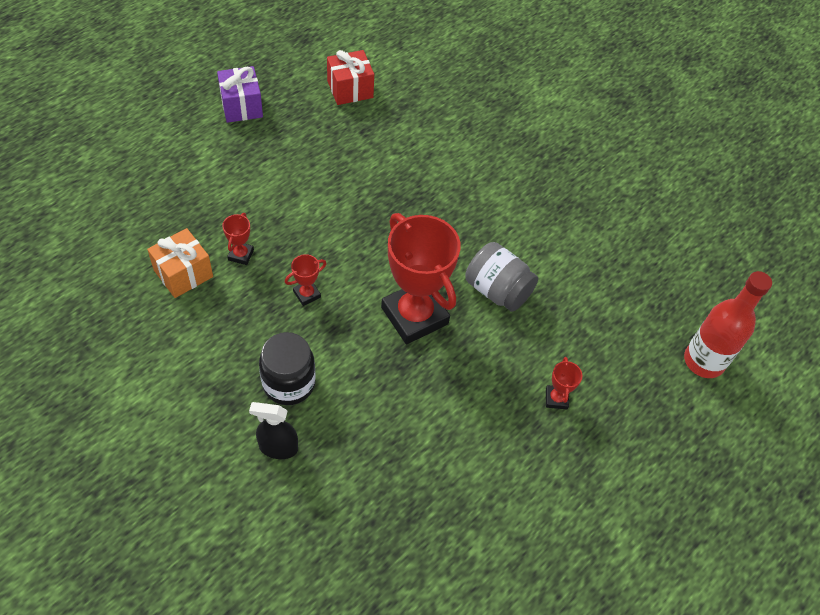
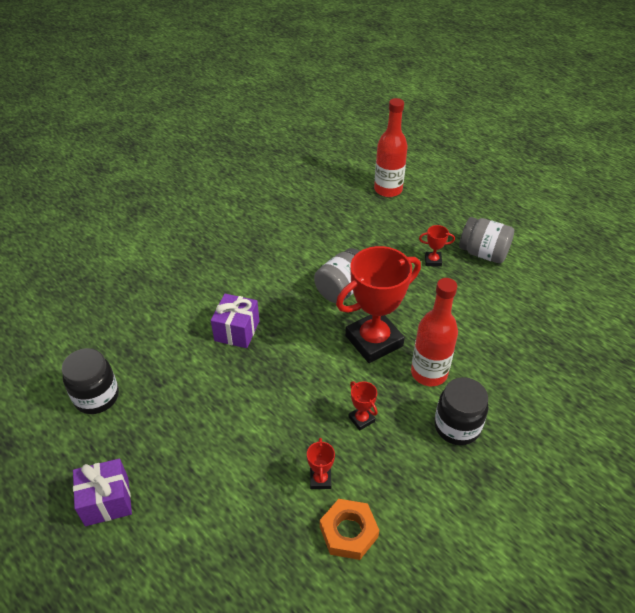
camera: 85 degrees left, 10 degrees down
(183, 273) = (348, 532): orange gift -> orange nut
(241, 255) = (320, 479): red trophy -> red trophy turned 75 degrees clockwise
(278, 447) = (519, 430): black spray bottle -> none
(350, 89) = (96, 397): red gift -> black jar
(365, 366) = (429, 373): none -> red bottle
(430, 190) = (237, 331): none -> purple gift
(577, 467) = (483, 253): none -> grey jar

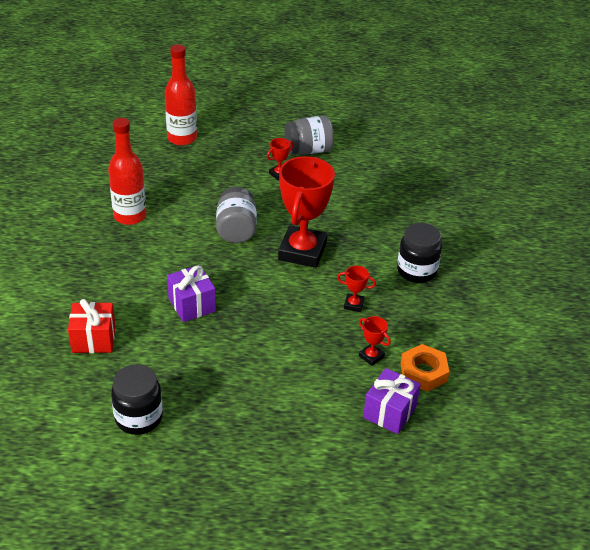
camera: 45 degrees left, 5 degrees down
(107, 501) = (243, 471): purple gift -> purple gift (389, 412)
(143, 313) = (93, 339): none -> red gift
(429, 373) = (363, 250): red bottle -> red bottle (130, 216)

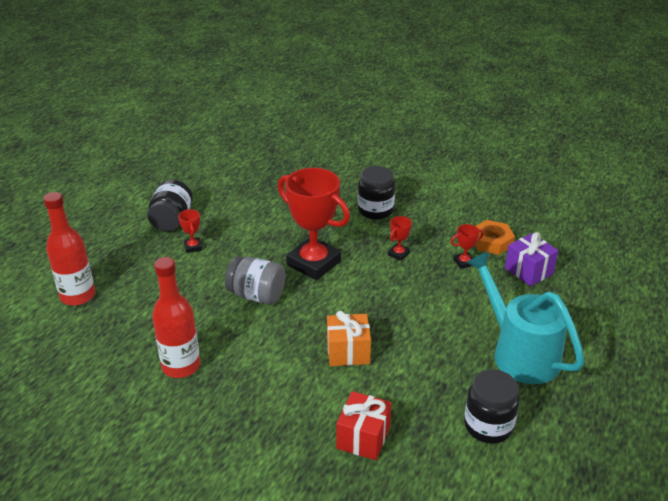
camera: 65 degrees left, 5 degrees down
(192, 305) = (348, 352): purple gift -> orange gift
(250, 424) = (518, 352): none -> turquoise watering can
(308, 150) = (172, 220): grey jar -> black jar

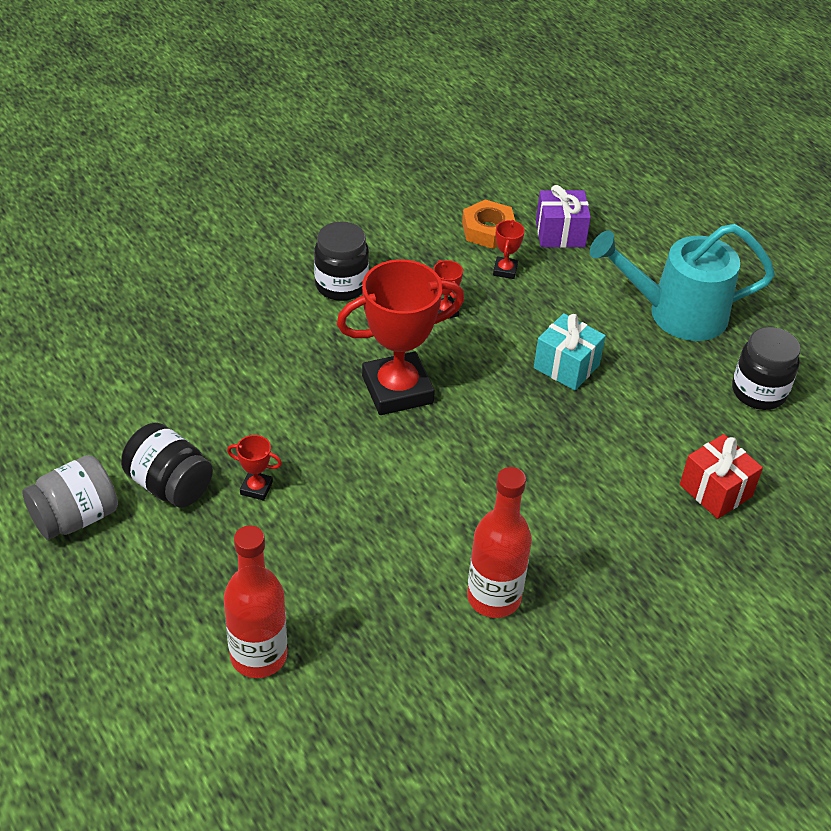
camera: 60 degrees left, 10 degrees up
(257, 295) = (415, 470): grey jar -> grey jar (75, 517)
(348, 352) = (580, 438): orange gift -> none
(407, 321) = (566, 366): none -> turquoise gift

